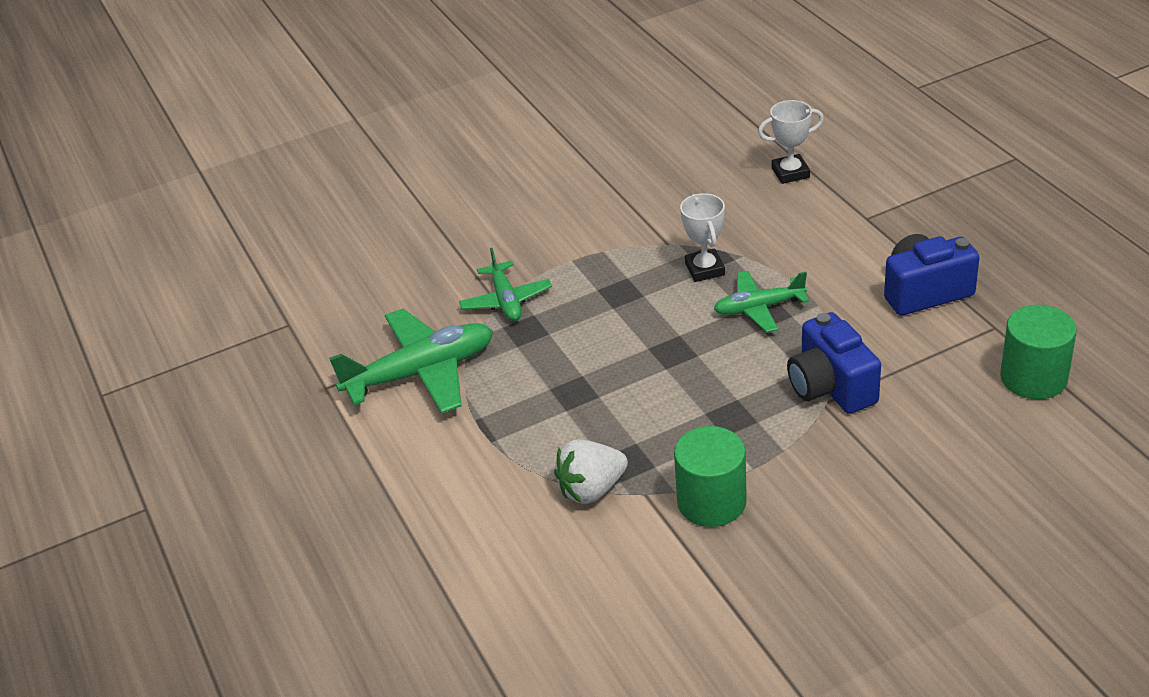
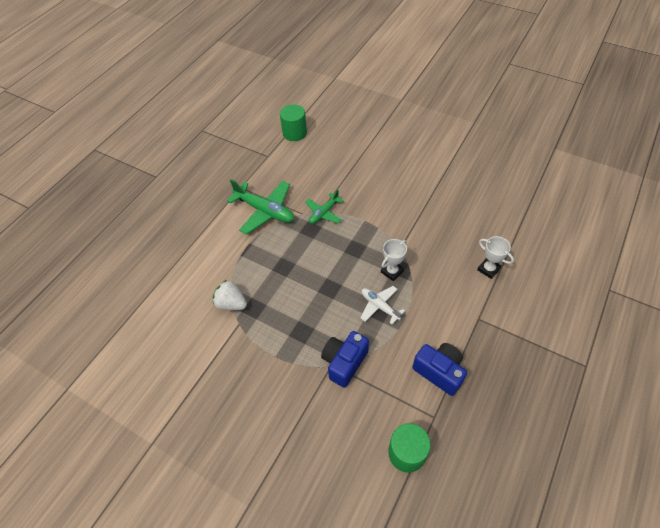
camera: 55 degrees right, 15 degrees up
(711, 502) = (246, 351): green cylinder -> green cylinder (294, 133)
(758, 308) = (379, 306): green plane -> white plane

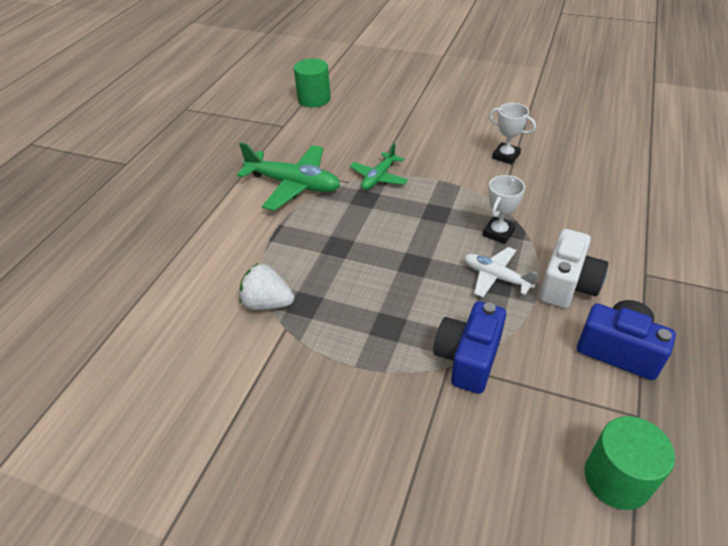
camera: 10 degrees left, 10 degrees down
(424, 319) = (567, 285): none -> white camera
(488, 269) = (631, 214): white trophy -> white trophy (506, 156)

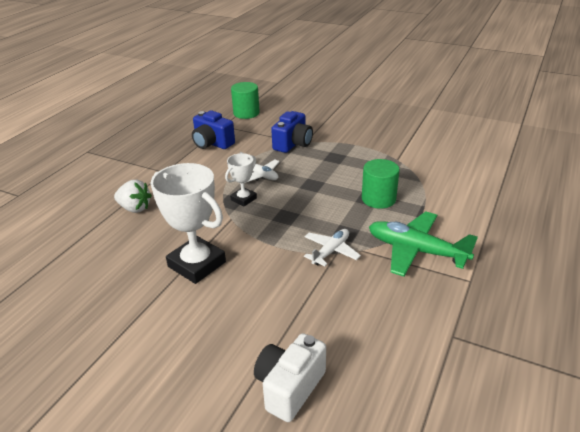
camera: 175 degrees left, 10 degrees down
(268, 303) = (412, 170): white strawberry -> white strawberry (135, 208)
(314, 99) = (419, 389): green cylinder -> green cylinder (378, 199)
(379, 177) = (331, 251): green plane -> white plane
(506, 156) = (197, 264): white trophy -> white trophy, size x1.90
(567, 285) = (217, 169): white camera -> white camera (289, 387)

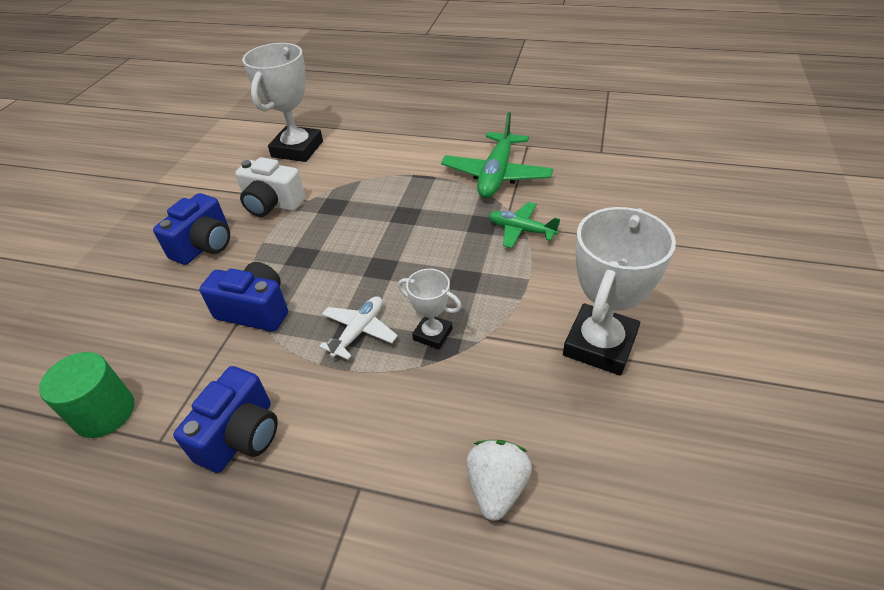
camera: 100 degrees left, 10 degrees up
(289, 387) = (720, 228): white camera -> white camera (272, 204)
(331, 251) = (521, 230): white plane -> green plane
(357, 127) = (205, 245): none -> blue camera
(378, 199) = (405, 207): green cylinder -> none
(469, 155) = (297, 149): none -> white trophy

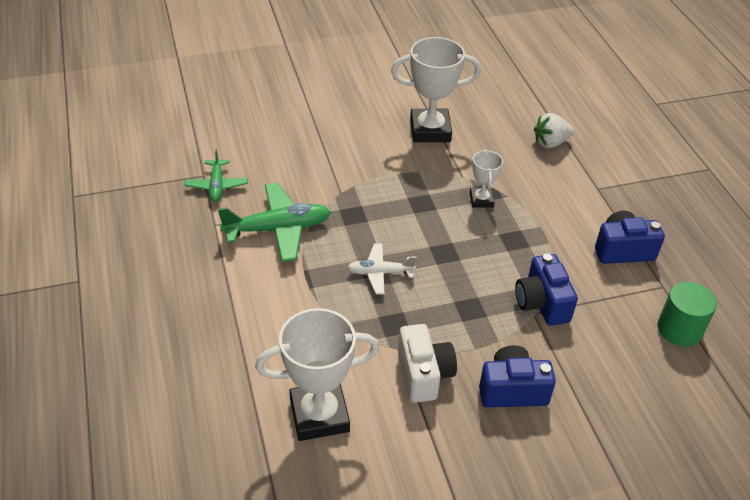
camera: 125 degrees left, 0 degrees up
(359, 331) = (509, 236): white plane -> white plane (380, 273)
(521, 230) = (346, 191): green plane -> green plane (216, 186)

